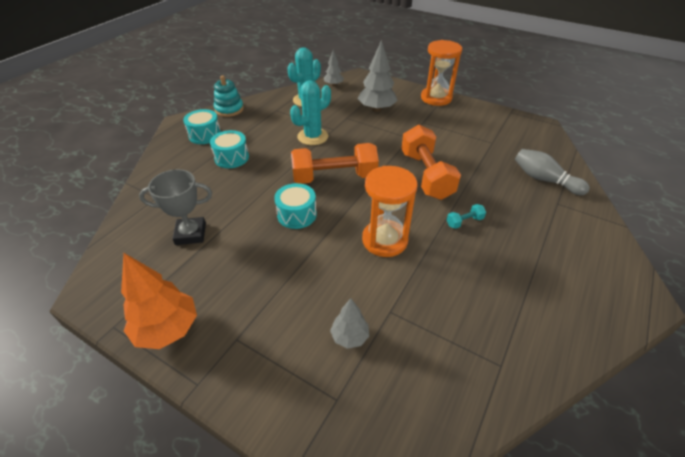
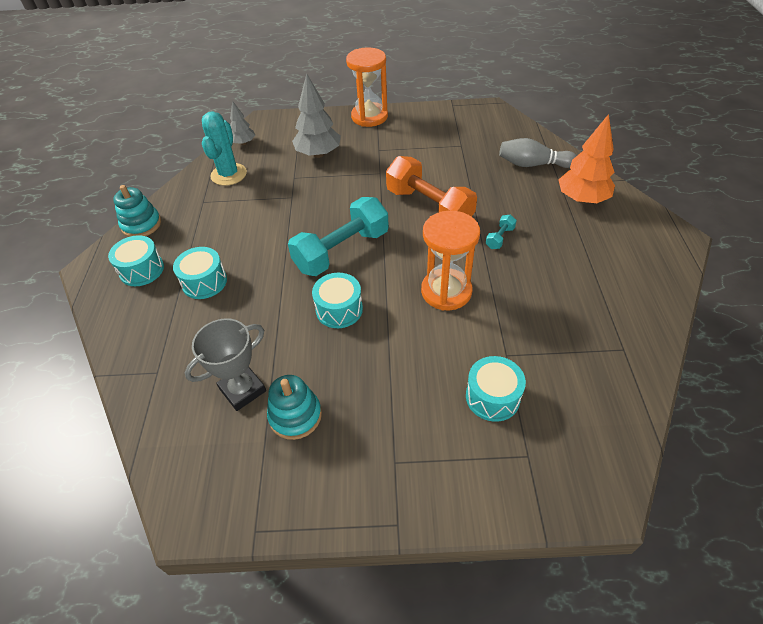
camera: 30 degrees left, 5 degrees up
(167, 329) = (317, 496): orange tree -> orange tree (582, 199)
(205, 268) = (295, 416): none -> turquoise stacking toy
(313, 137) = (276, 215): turquoise cactus -> none
(334, 177) = (341, 251): orange dumbbell -> turquoise dumbbell
(349, 336) = (492, 397): grey tree -> turquoise drum

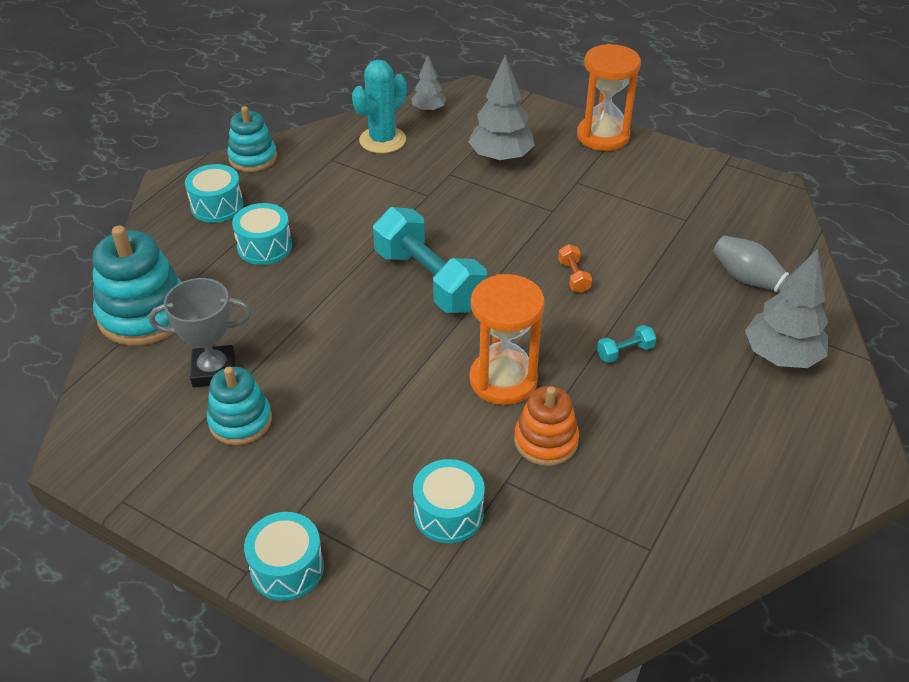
camera: 30 degrees right, 5 degrees down
(149, 377) = (144, 314): none -> turquoise stacking toy
(339, 309) = (371, 341): turquoise drum -> turquoise drum (287, 568)
(341, 251) = (429, 280): turquoise dumbbell -> turquoise dumbbell turned 60 degrees clockwise
(429, 207) = (573, 276): orange dumbbell -> orange dumbbell, size x0.41
(506, 316) = (546, 441): none -> orange stacking toy
(582, 199) = (781, 356): orange tree -> grey tree

